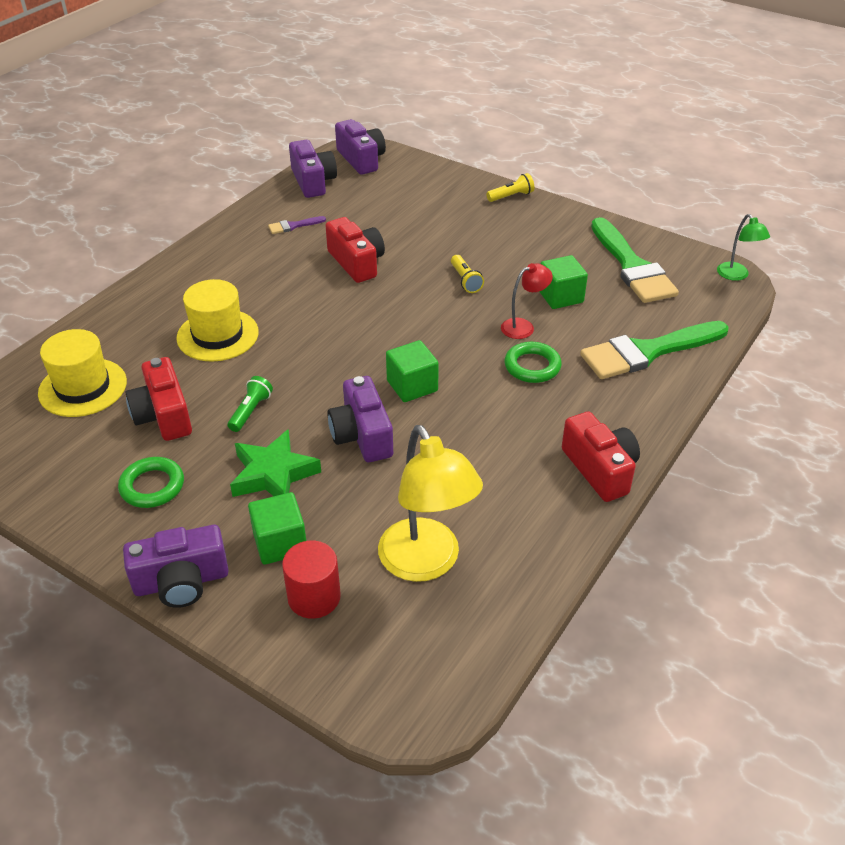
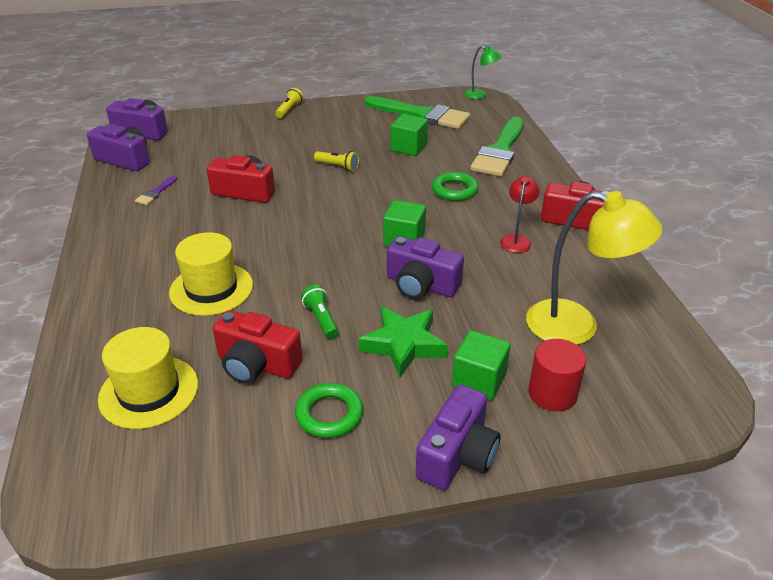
camera: 45 degrees left, 5 degrees down
(523, 326) = (414, 173): red lamp -> red lamp (516, 240)

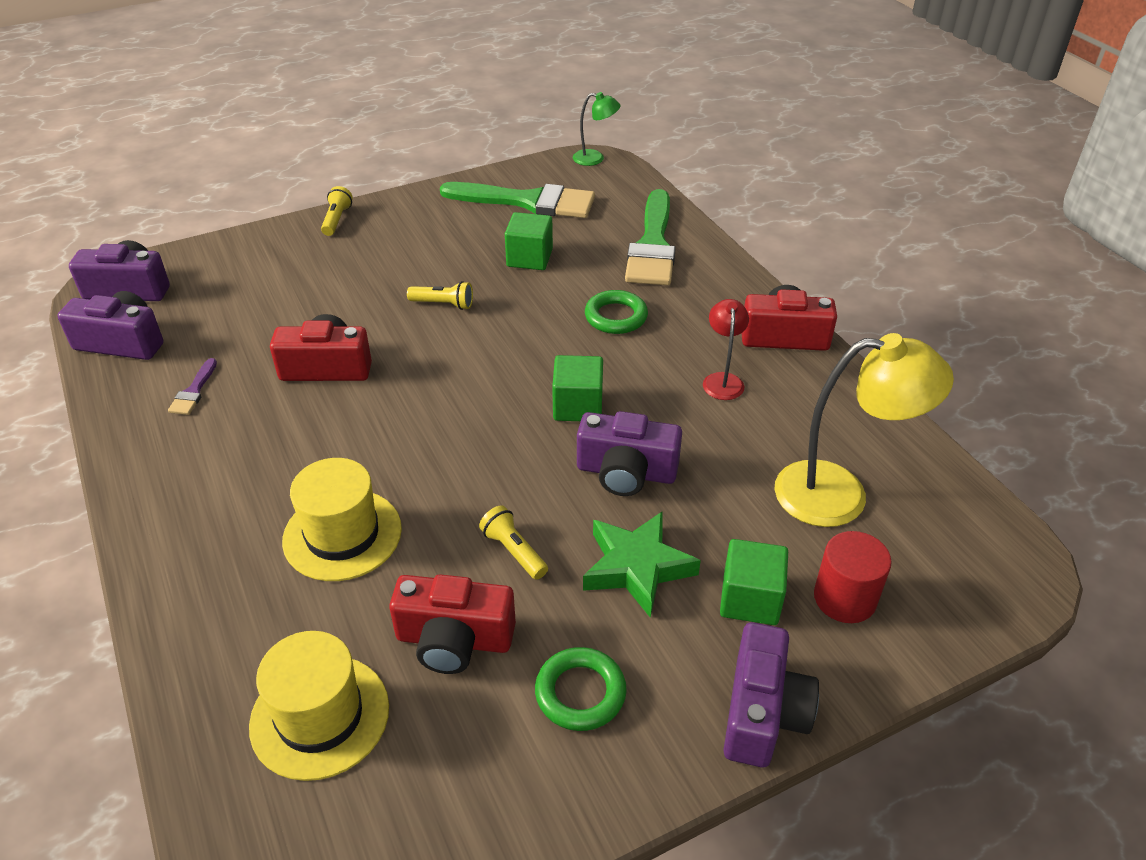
camera: 15 degrees left, 5 degrees up
(321, 319) = (514, 551): green flashlight -> yellow flashlight

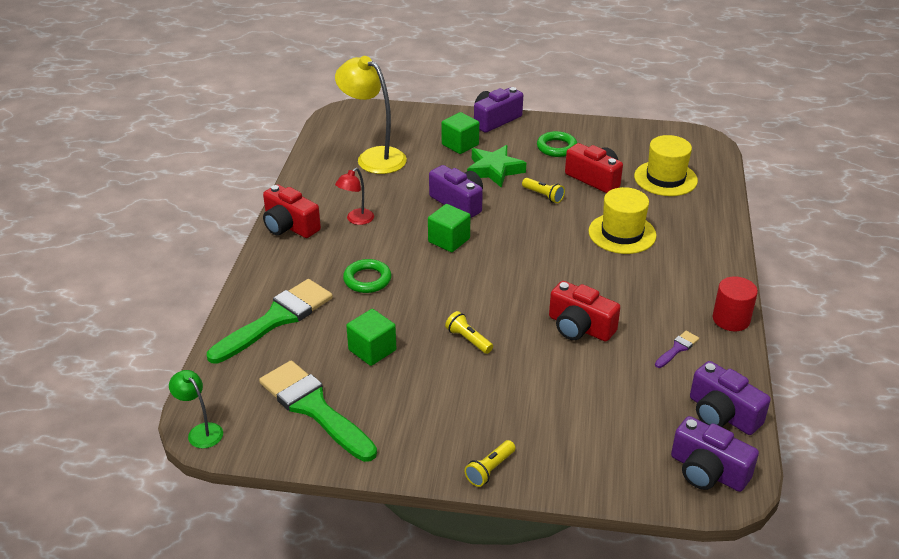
camera: 145 degrees left, 5 degrees down
(514, 551) = (543, 196): yellow flashlight -> yellow flashlight turned 45 degrees counterclockwise
(844, 598) = (423, 131): red cylinder -> red cylinder (731, 319)

